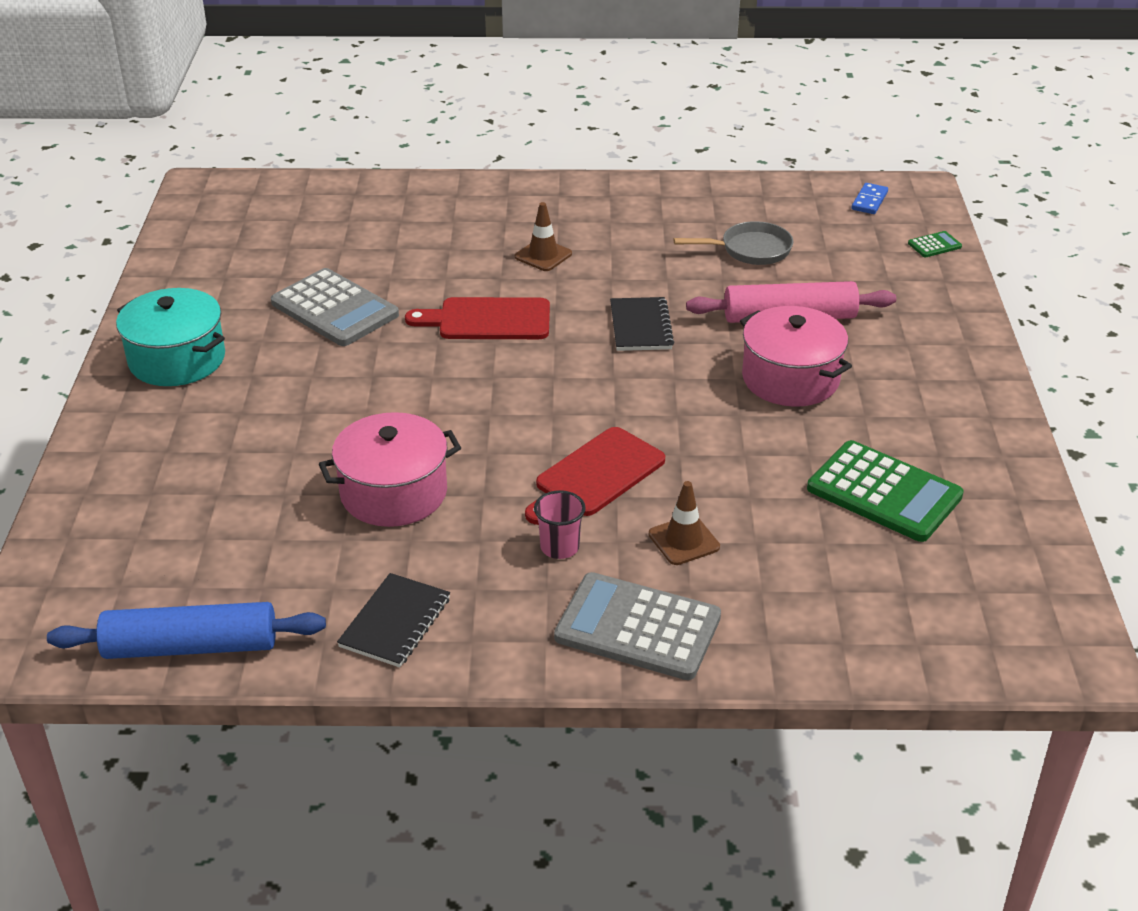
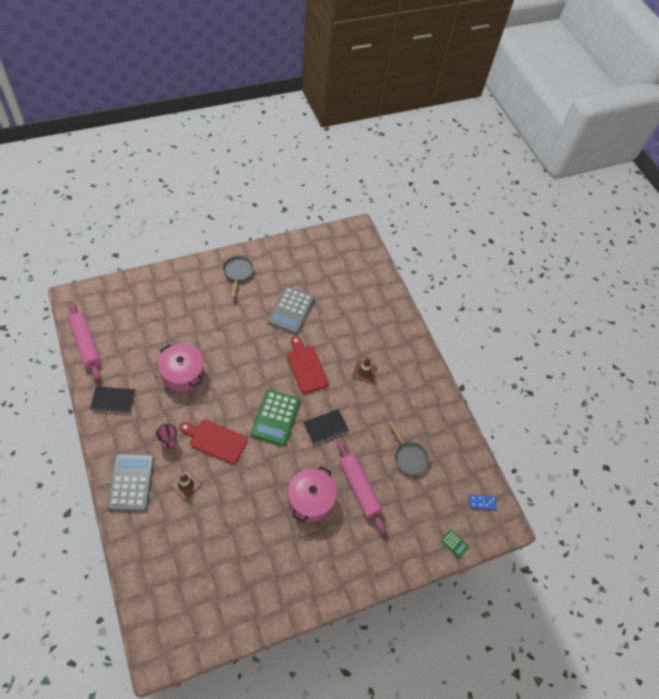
camera: 60 degrees right, 20 degrees up
(177, 359) = (237, 273): turquoise pot -> grey pan
(191, 647) = (86, 344): blue rolling pin -> pink rolling pin
(884, 492) = (241, 558): green calculator -> green calculator (275, 417)

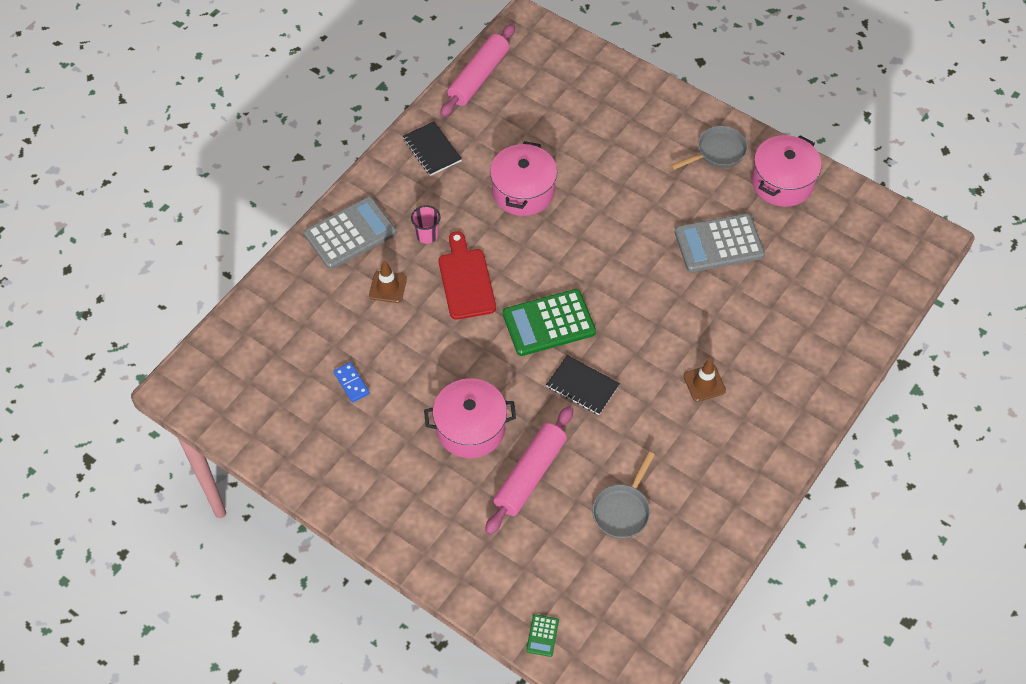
camera: 65 degrees right, 0 degrees up
(278, 260) = (782, 182): none -> pink pot
(306, 367) = (650, 312): red cutting board -> none
(482, 502) = (631, 642): blue domino -> blue domino (351, 383)

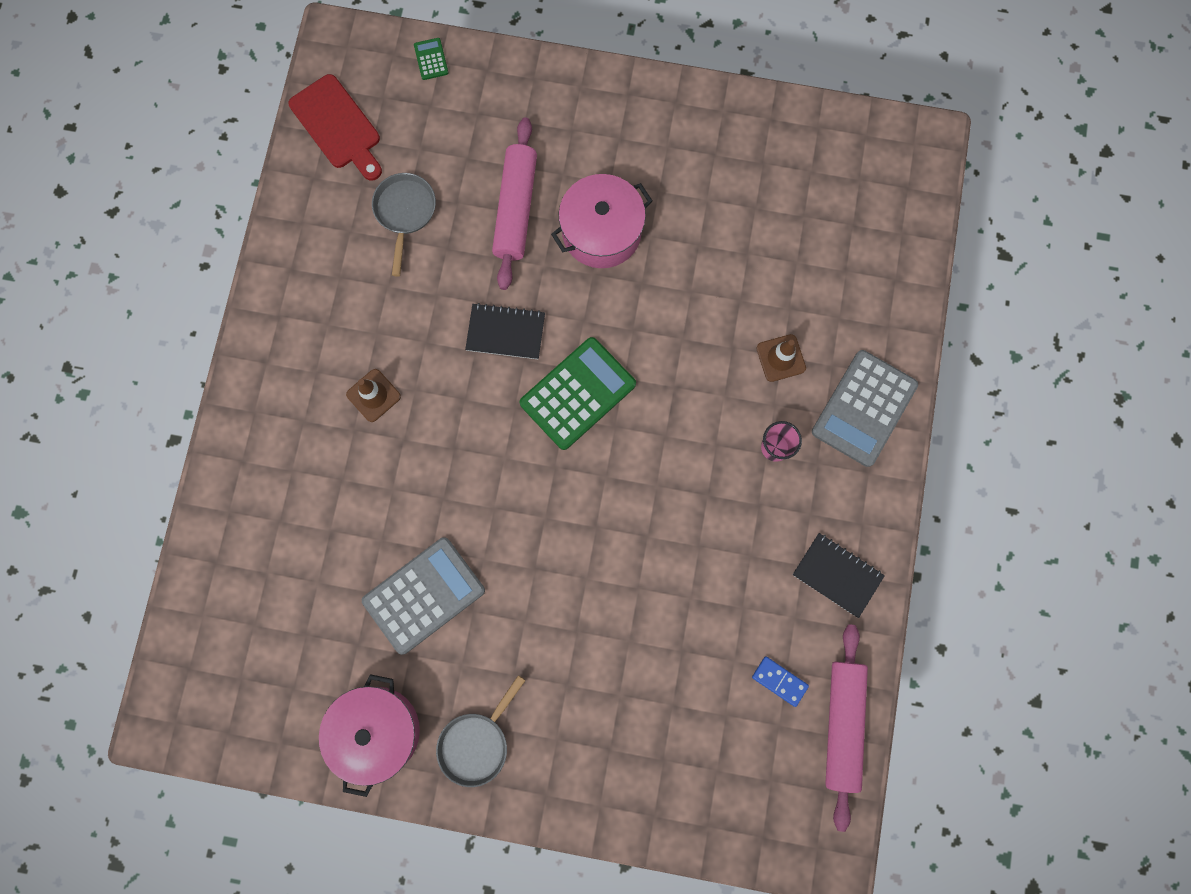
camera: 155 degrees right, 20 degrees up
(351, 383) = (753, 226): blue domino -> blue domino (779, 681)
(466, 280) = (698, 407): red cutting board -> red cutting board (337, 126)
(523, 191) = (694, 564): pink pot -> none

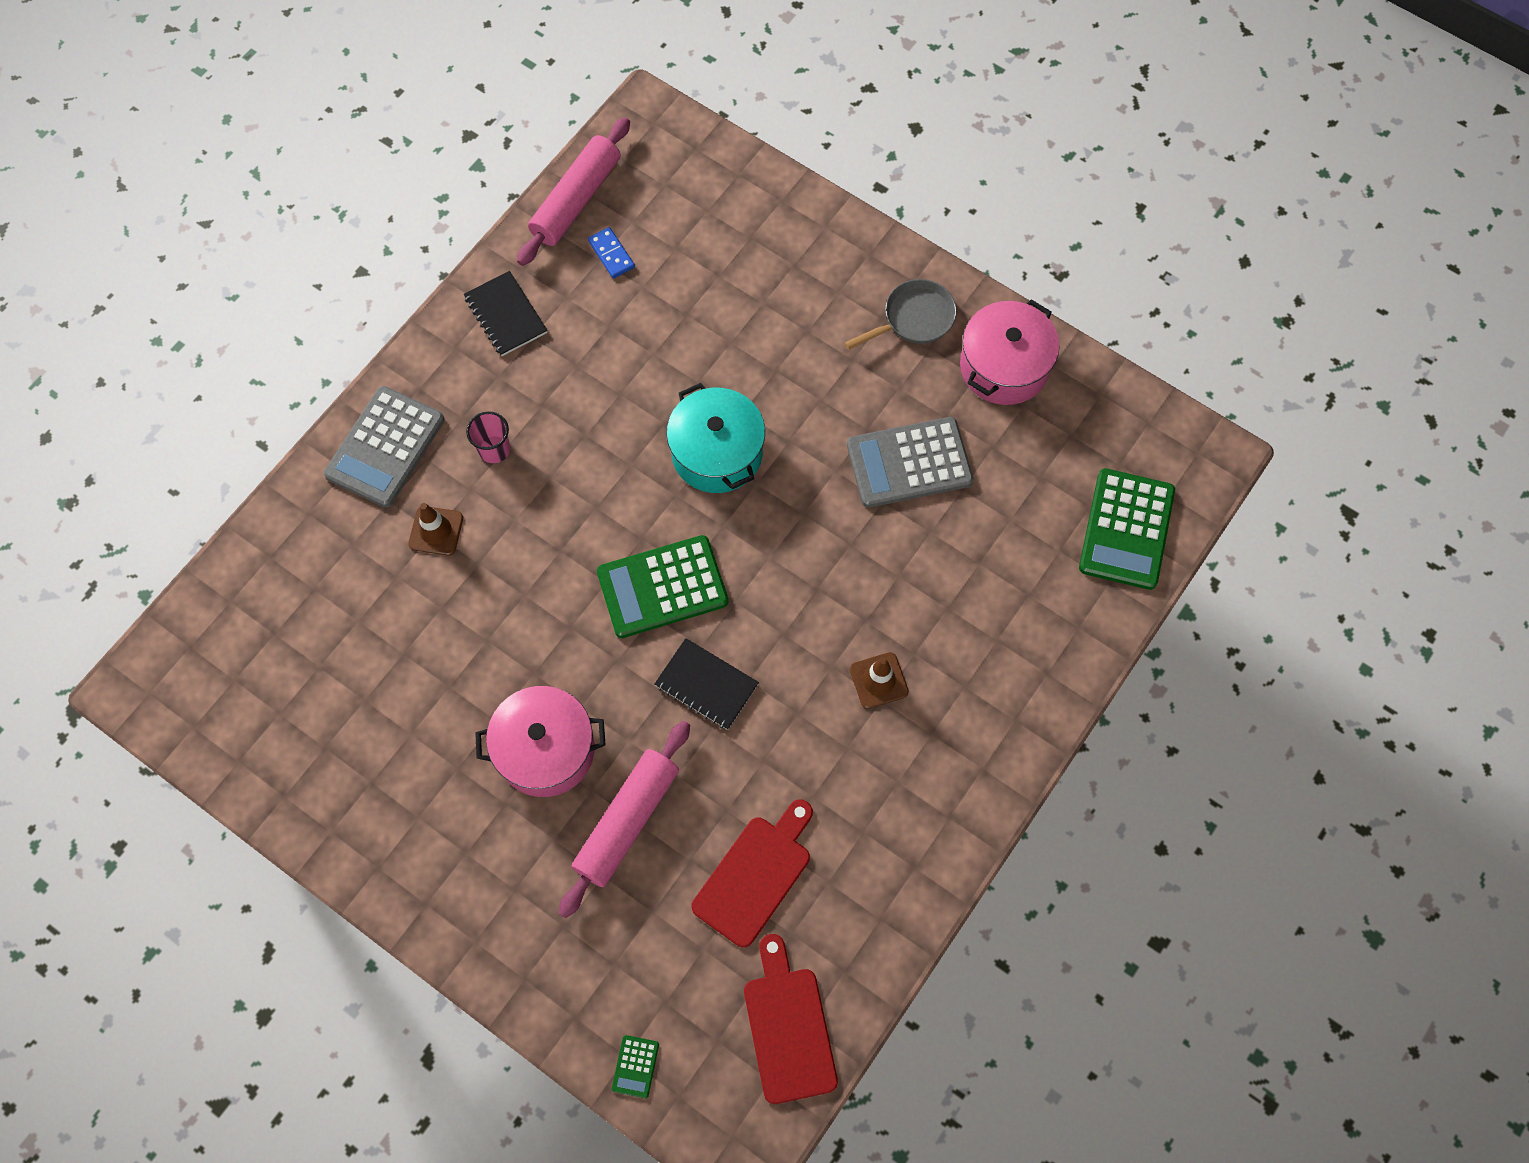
camera: 155 degrees left, 10 degrees down
(216, 618) = (1126, 529): none -> green calculator
(405, 213) = (755, 875): grey pan -> red cutting board
(590, 529) = (717, 453): none -> turquoise pot
(864, 408) = (385, 447): grey calculator -> grey calculator turned 150 degrees clockwise

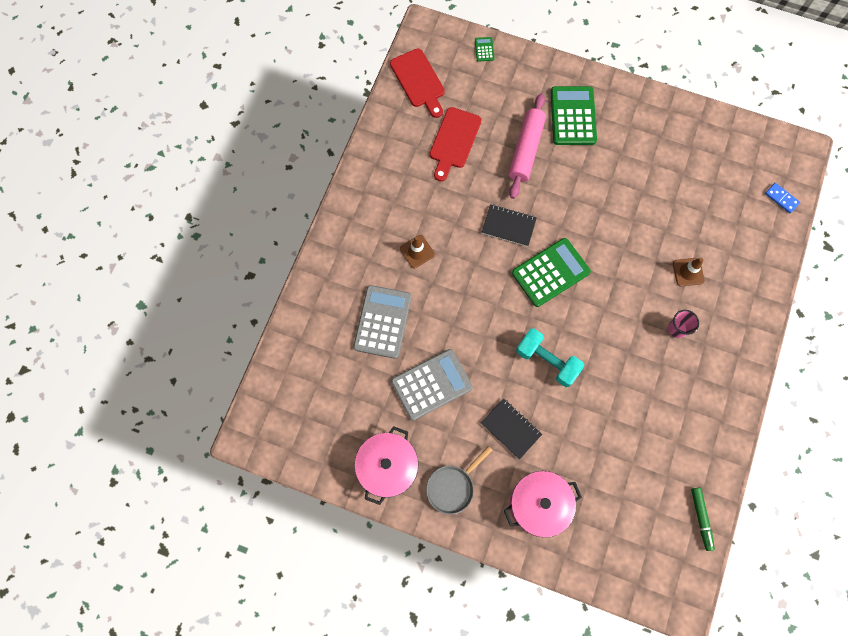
camera: 165 degrees right, 5 degrees up
(385, 447) = (740, 313): grey calculator -> grey calculator (382, 322)
(506, 315) = (709, 419): black notebook -> black notebook (510, 429)
(546, 750) = (580, 173): pink pot -> pink pot (538, 504)
(576, 200) = (701, 518): pink rolling pin -> green marker
(611, 254) = (661, 482): blue domino -> blue domino (781, 198)
(717, 453) = (547, 361): turquoise pot -> turquoise dumbbell
(1126, 529) = (294, 375): green calculator -> green calculator (573, 116)

